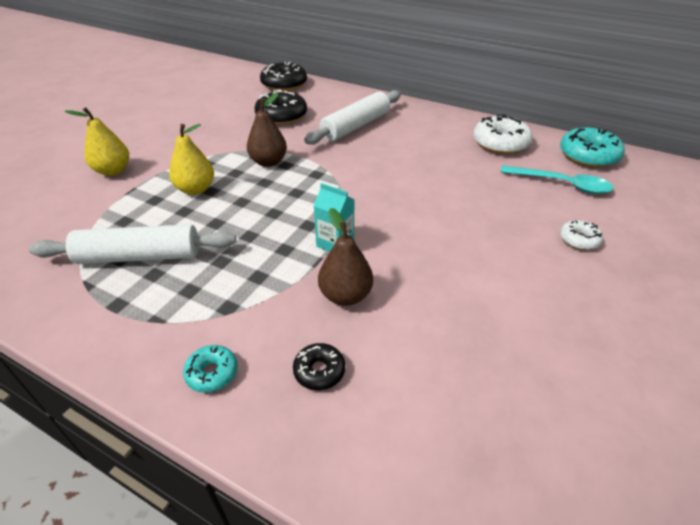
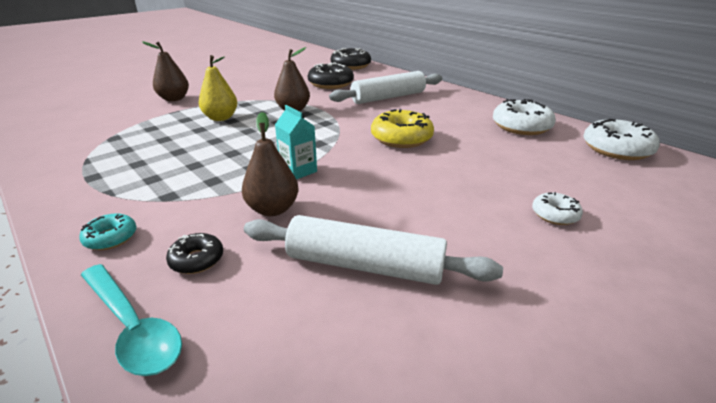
camera: 20 degrees right, 10 degrees down
(113, 171) = (174, 99): yellow pear -> brown pear
(139, 256) = (139, 151): white rolling pin -> white rolling pin (365, 265)
(404, 180) = (401, 138): none -> yellow donut
(562, 184) = (568, 166): turquoise spoon -> turquoise spoon (132, 327)
(588, 156) = (616, 149): turquoise donut -> white donut

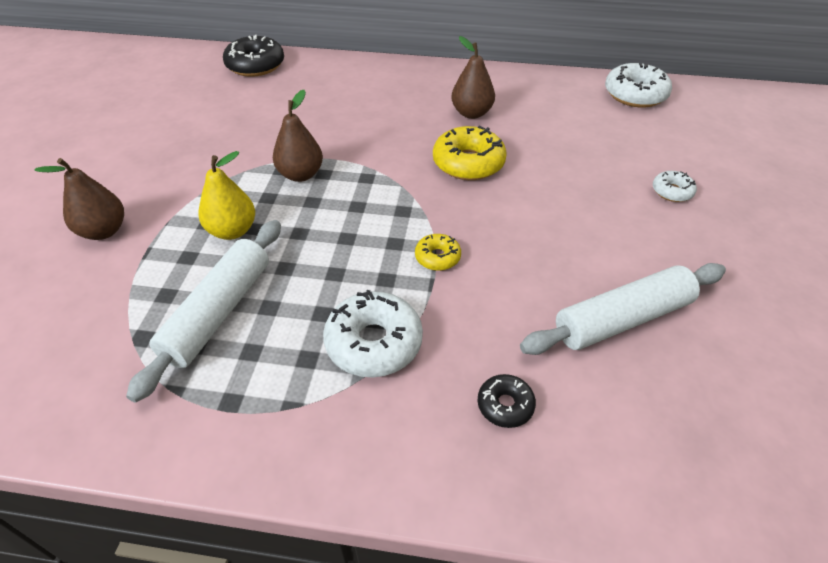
camera: 40 degrees left, 15 degrees up
(111, 238) = (395, 445): turquoise donut -> none
(132, 327) = (556, 491): turquoise spoon -> none
(273, 209) = (483, 314): brown pear -> brown pear (471, 113)
(298, 171) = (437, 257): turquoise carton -> yellow donut
(331, 84) = (279, 110): black donut -> none
(388, 97) = (376, 106): white rolling pin -> white rolling pin (218, 312)
(521, 126) = (543, 97): white donut -> white donut (374, 343)

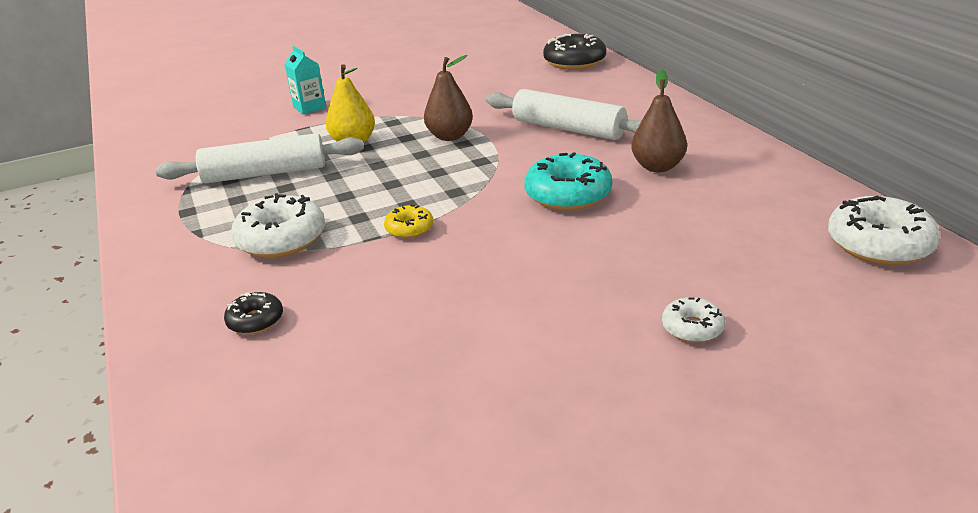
camera: 60 degrees right, 15 degrees down
(103, 231) = (309, 107): brown pear -> turquoise carton
(468, 163) = (568, 194): yellow donut -> turquoise donut
(622, 319) = (419, 352): white rolling pin -> white rolling pin (568, 128)

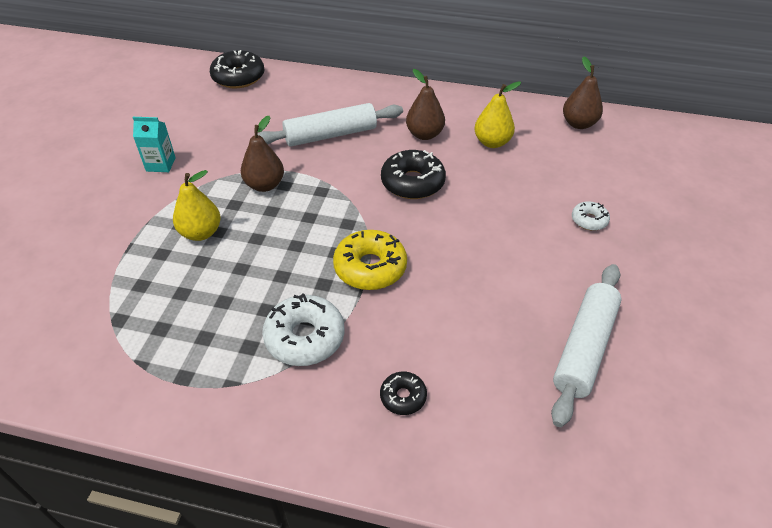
camera: 55 degrees left, 15 degrees up
(265, 173) = (182, 303): white rolling pin -> white rolling pin (584, 348)
(309, 107) = (95, 226): turquoise carton -> turquoise carton (161, 164)
(409, 228) = (370, 267): yellow donut -> yellow donut, size x1.85
(568, 194) = (412, 182): turquoise donut -> black donut
(720, 206) = (492, 142): none -> yellow pear
(879, 244) = (578, 124): white donut -> brown pear

